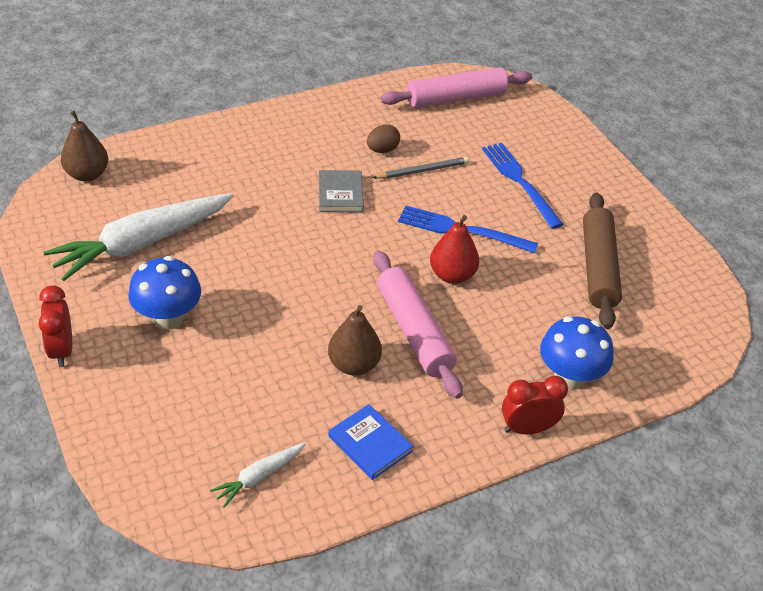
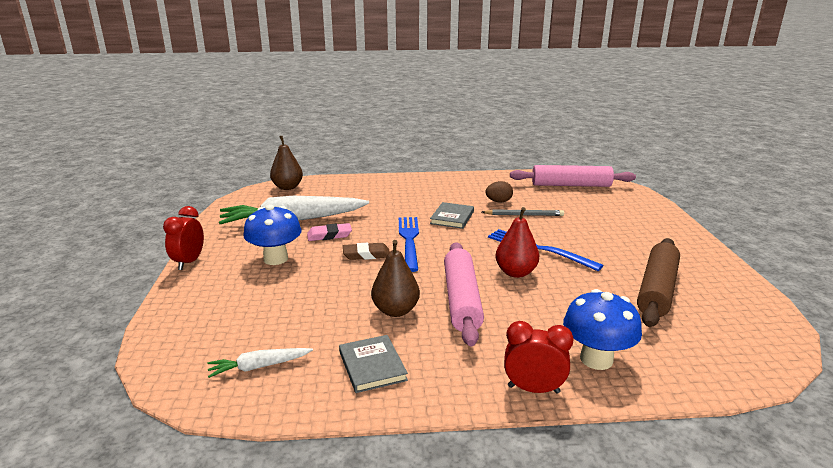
camera: 25 degrees right, 20 degrees down
(207, 260) = (329, 235): none -> pink eraser
(273, 285) = (366, 254): none -> brown eraser
(370, 444) = (372, 366): blue book -> grey book
(519, 181) = (603, 230): blue fork -> blue fork (409, 240)

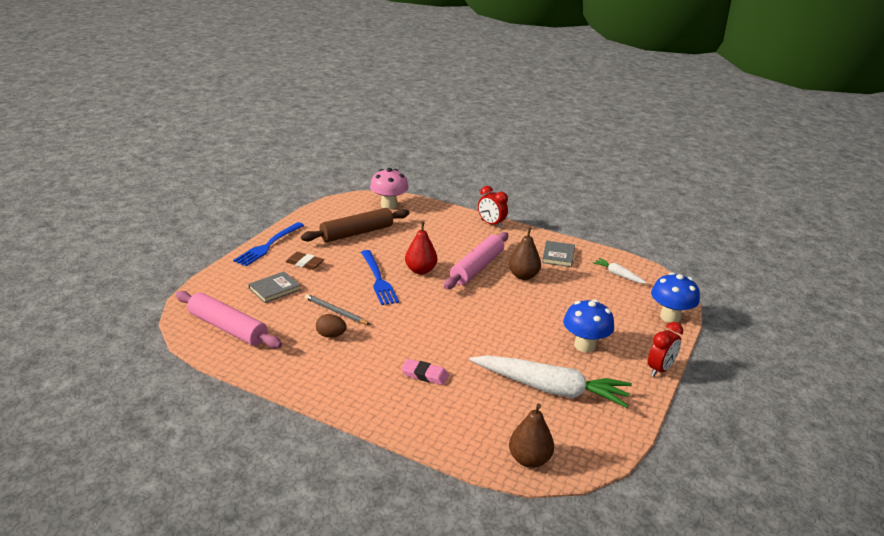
camera: 150 degrees left, 5 degrees up
(259, 367) = (618, 275): white carrot -> white carrot turned 150 degrees counterclockwise
(329, 235) = (526, 355): pink eraser -> pink eraser (424, 375)
(366, 254) = (509, 322): brown eraser -> brown eraser (304, 263)
(409, 240) = (463, 323): blue fork -> blue fork (268, 246)
(452, 217) = (399, 333): grey book -> grey book (274, 289)
(596, 359) = (446, 222): blue mushroom -> blue mushroom (670, 317)
(720, 356) = (389, 205): none -> pink mushroom

